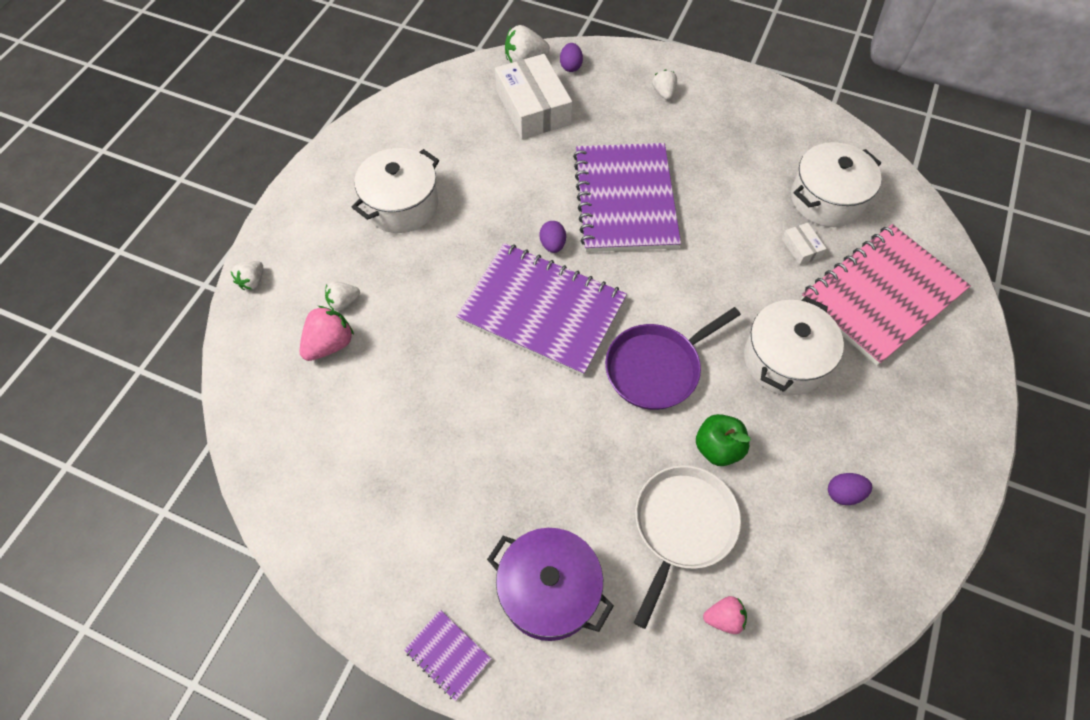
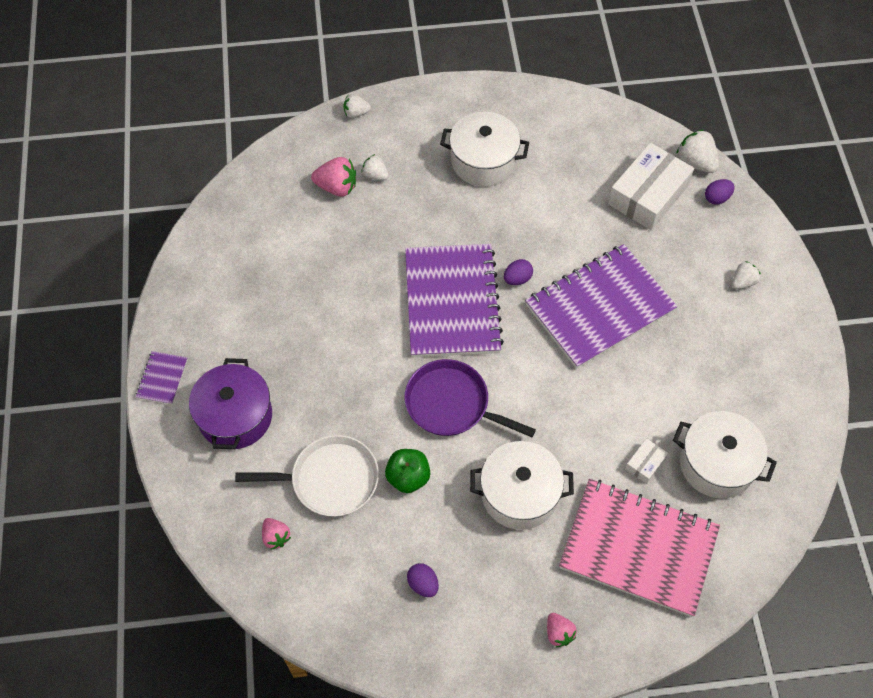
camera: 60 degrees right, 0 degrees up
(941, 400) = (558, 633): none -> pink strawberry

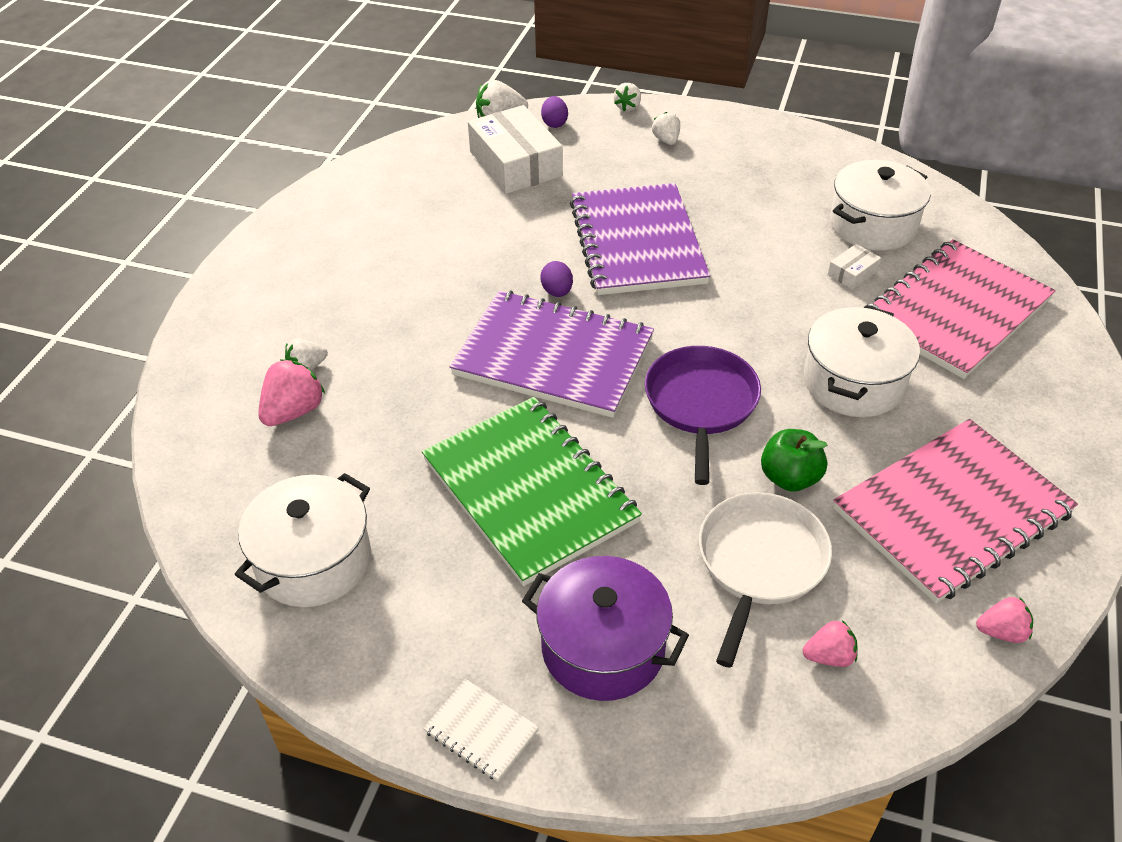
camera: 65 degrees left, 15 degrees down
(162, 378) = (481, 731): purple notebook -> white notebook
(331, 335) = (529, 491): none -> green notebook
(356, 113) = (191, 355): white strawberry -> white strawberry (627, 107)
(423, 584) = (951, 511): purple egg -> pink notebook
(451, 404) = (701, 403): purple pan -> purple pan turned 135 degrees clockwise
(483, 161) = (369, 266): white pot -> white pot (313, 560)
(558, 633) = (1047, 407): pink strawberry -> pink strawberry (1001, 632)
(645, 463) = (852, 273): white box -> white box turned 75 degrees clockwise

